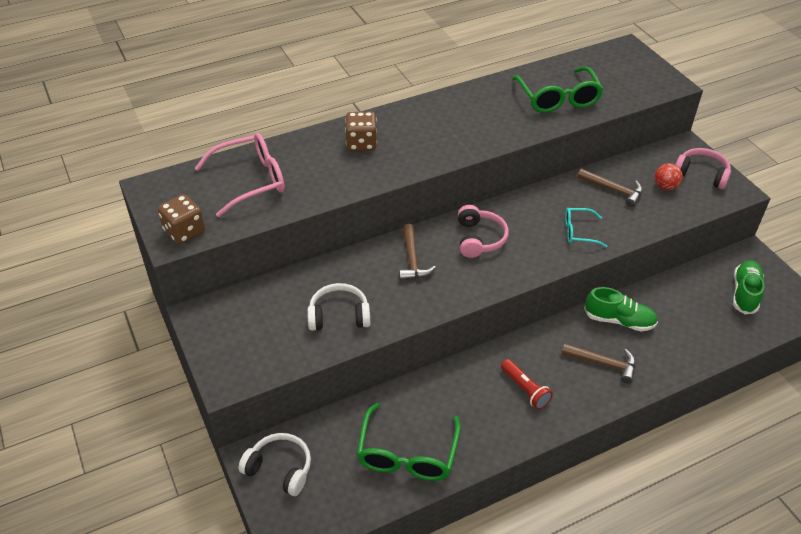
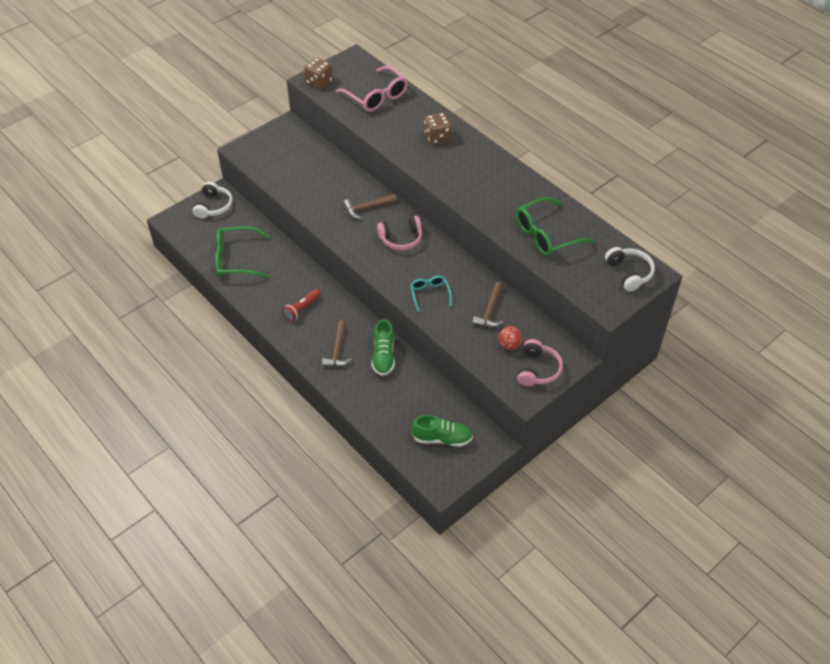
camera: 75 degrees right, 5 degrees up
(339, 315) = (304, 184): white headphones -> white headphones (629, 273)

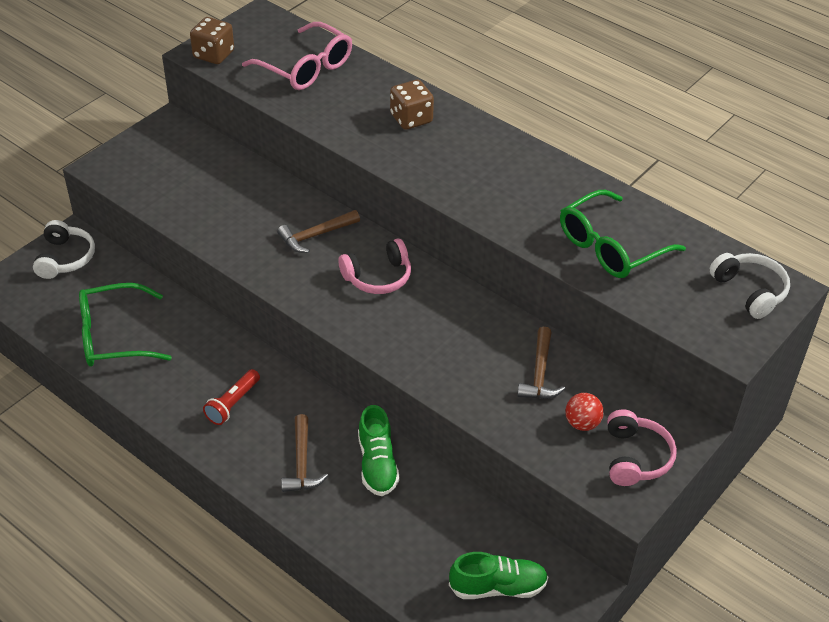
camera: 10 degrees left, 5 degrees down
(430, 294) = (440, 357): turquoise glasses -> none

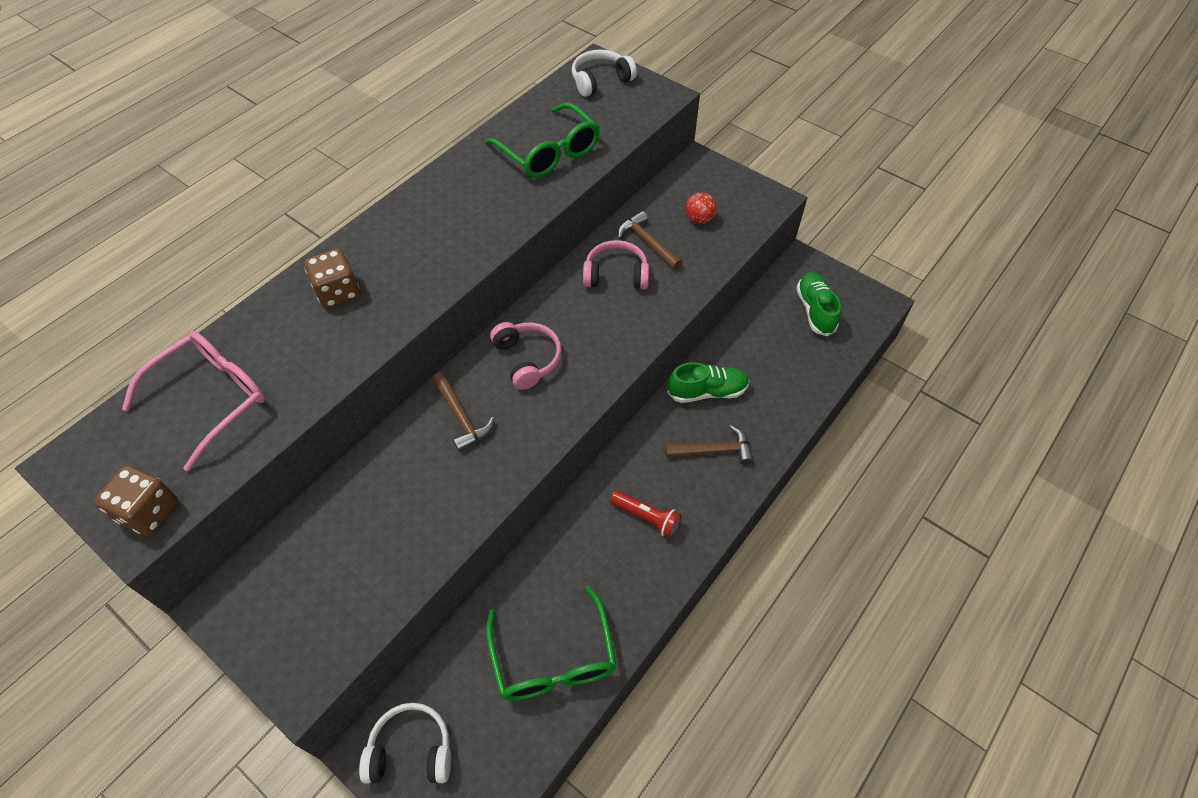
camera: 90 degrees left, 10 degrees up
(540, 373) = (647, 243): brown hammer -> brown hammer turned 135 degrees counterclockwise
(635, 457) = (728, 191): pink headphones -> pink headphones (616, 275)

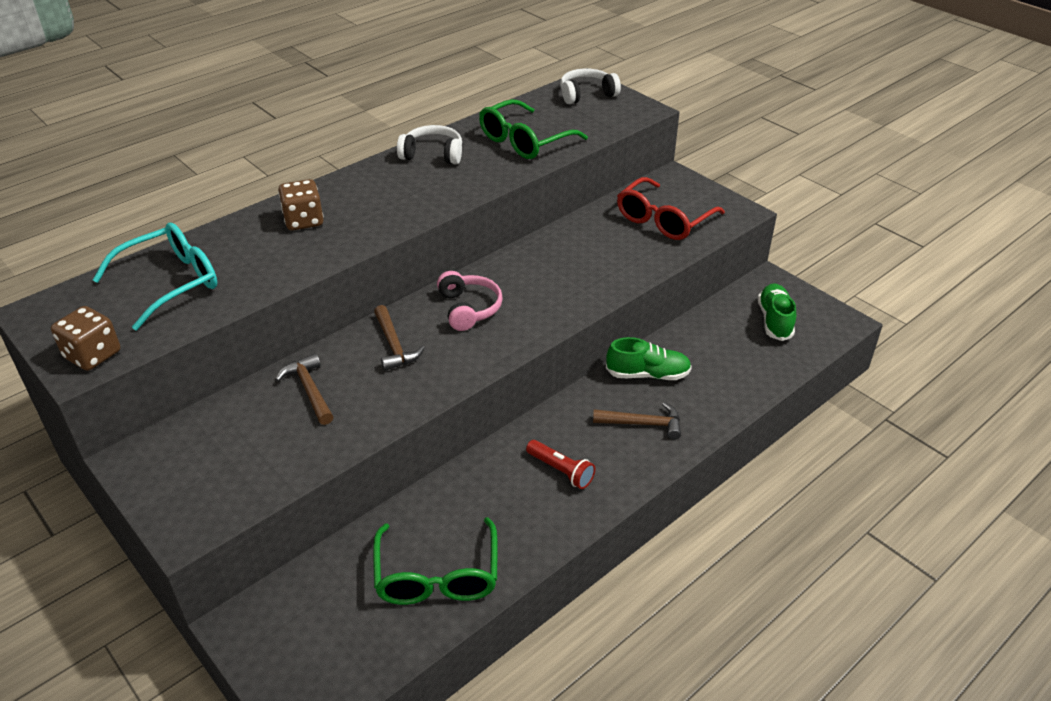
camera: 10 degrees right, 15 degrees down
(212, 398) = (171, 282): pink glasses -> turquoise glasses
(411, 750) = (276, 631): white headphones -> white headphones (433, 154)
(549, 153) = (524, 141): green glasses -> green glasses turned 75 degrees clockwise
(616, 275) = (571, 254): pink headphones -> none
(647, 243) = (608, 232): brown hammer -> brown hammer (309, 390)
(699, 219) = (663, 220): red ball -> red glasses

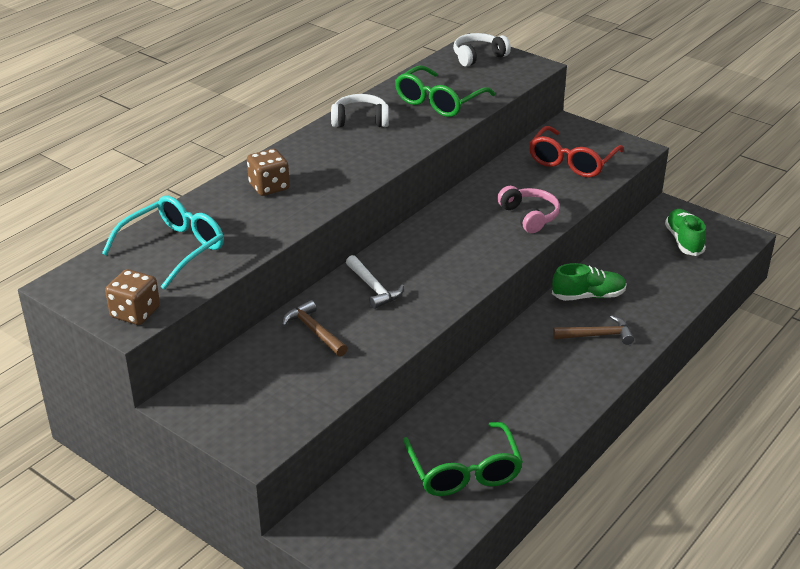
camera: 10 degrees left, 5 degrees down
(394, 345) = (373, 288): brown hammer -> white hammer
(469, 309) = (427, 252): pink headphones -> pink headphones (529, 216)
(561, 471) = (540, 380): red flashlight -> none

